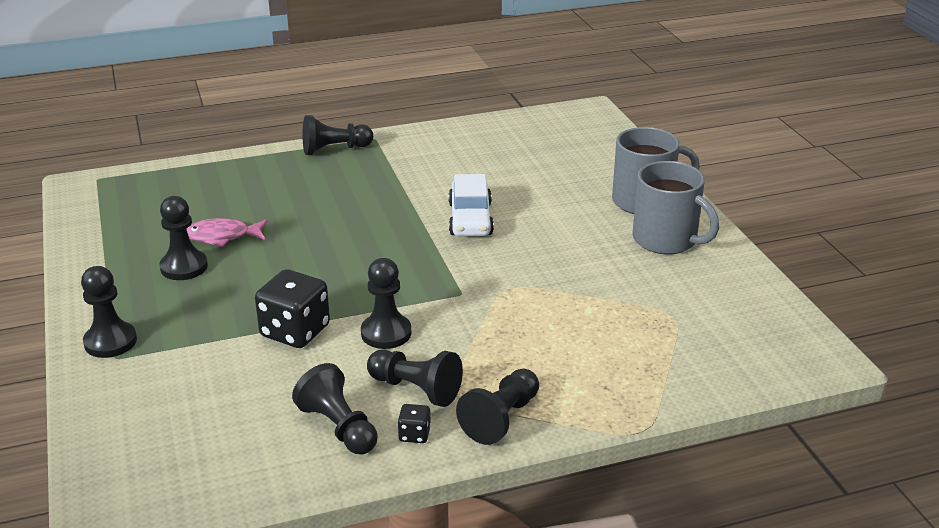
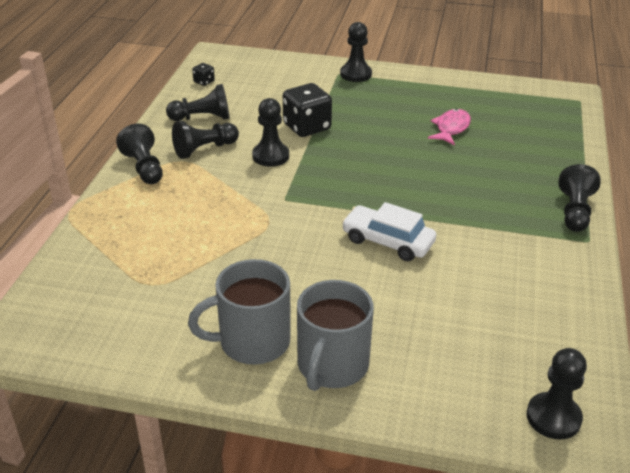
camera: 120 degrees right, 5 degrees up
(184, 267) = (420, 108): black pawn -> black pawn (553, 417)
(414, 434) = (168, 137): black dice -> black dice (204, 82)

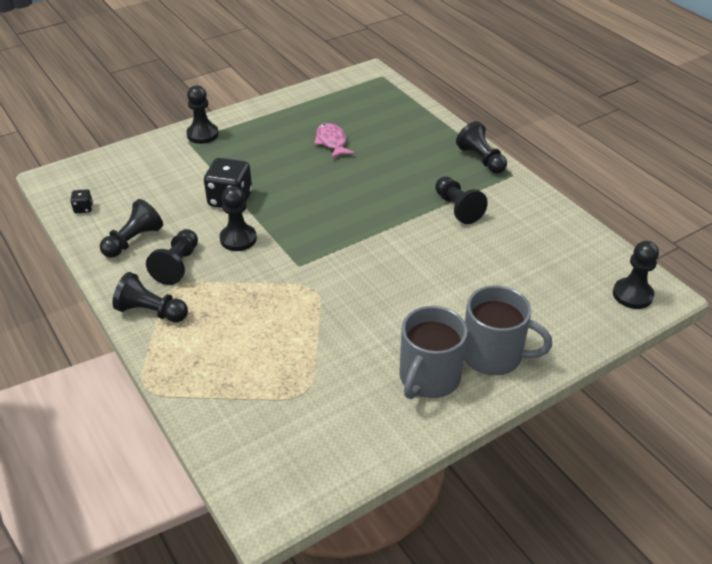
camera: 45 degrees left, 5 degrees up
(332, 366) = (494, 355): grey mug -> grey mug turned 45 degrees counterclockwise
(388, 241) = (408, 250): white car -> none
(485, 236) = (457, 208): none -> black pawn

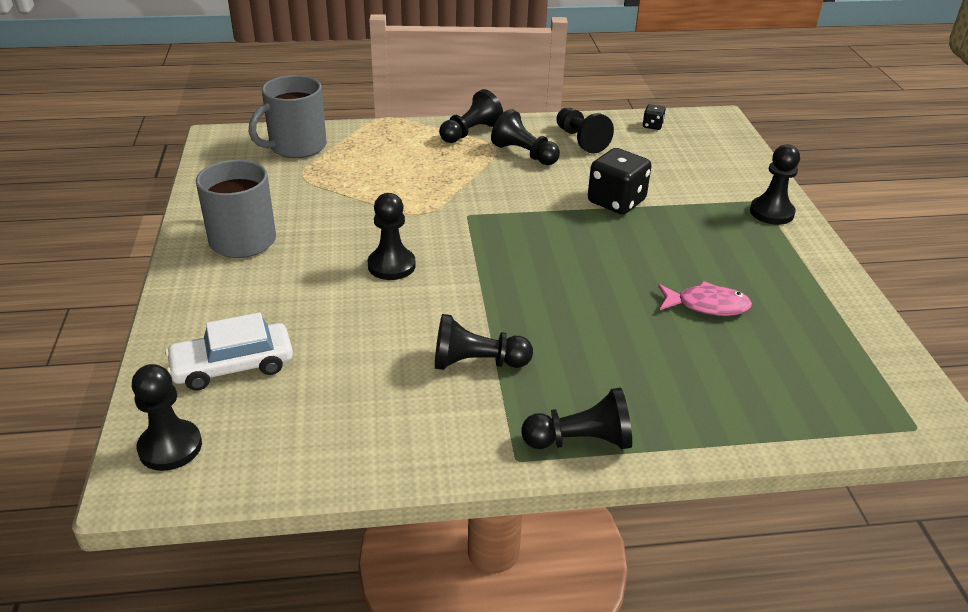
camera: 115 degrees right, 5 degrees down
(238, 239) = (540, 191): black pawn -> black pawn (391, 265)
(494, 355) = (220, 288): grey mug -> grey mug (296, 147)
(555, 304) = (233, 366): none -> white car

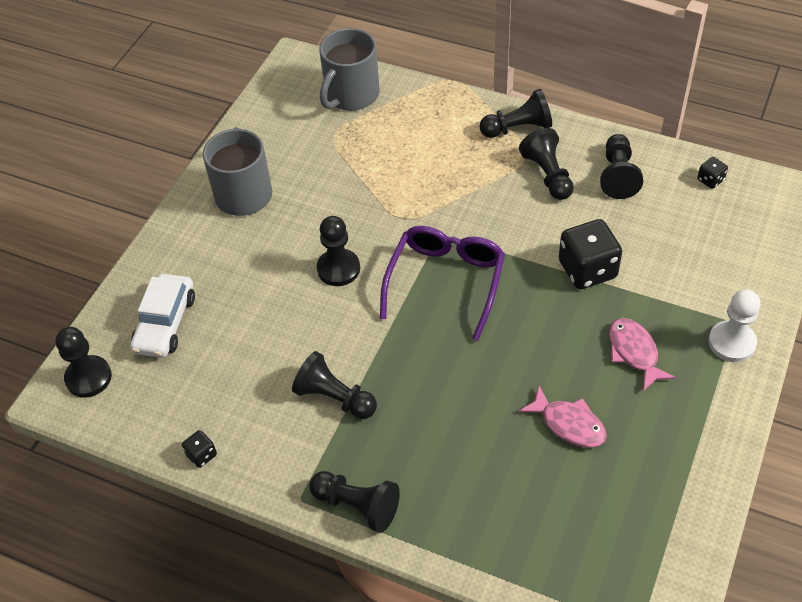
camera: 35 degrees right, 15 degrees up
(233, 366) = (165, 323): white car -> white car turned 90 degrees counterclockwise
(296, 147) = (351, 95): grey mug -> grey mug turned 45 degrees counterclockwise
(372, 465) = (201, 455): none -> black dice
(504, 245) = (445, 282): none -> purple glasses
(708, 241) = (634, 352): none -> pink fish
(771, 212) = (732, 343): black pawn -> white pawn

